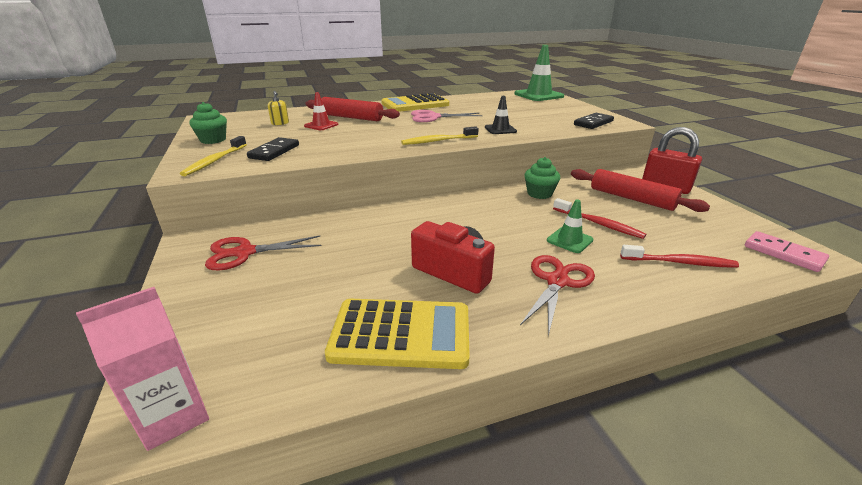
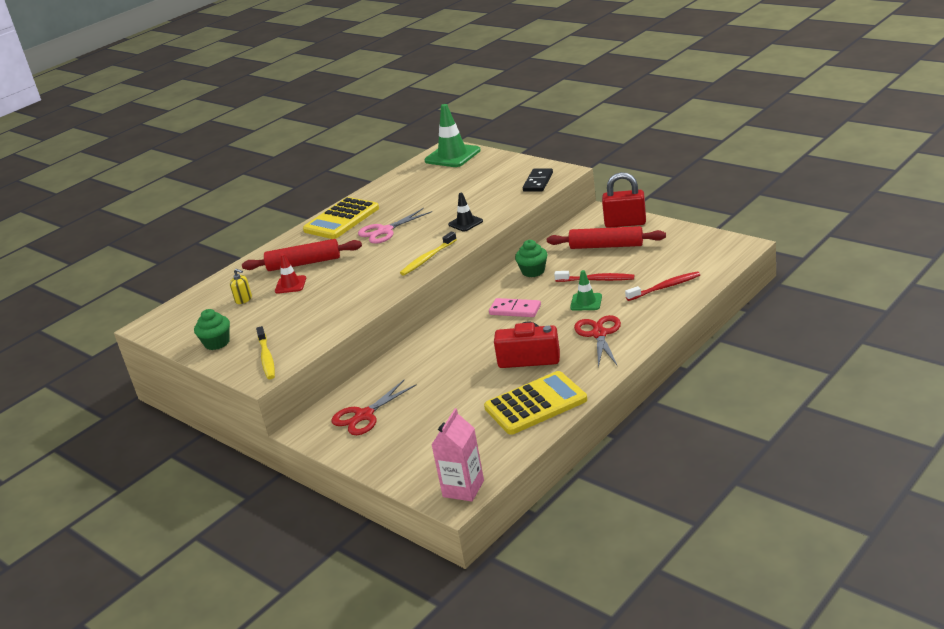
camera: 25 degrees left, 0 degrees up
(274, 151) = (301, 328): black domino -> none
(783, 253) = (723, 252): pink domino -> pink domino (515, 310)

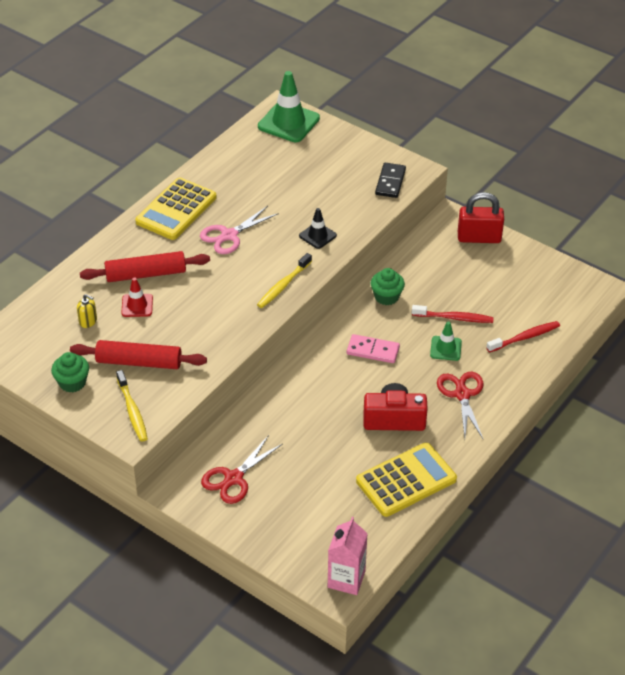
camera: 10 degrees left, 15 degrees up
(606, 246) = (461, 269): red rolling pin -> red rolling pin (139, 362)

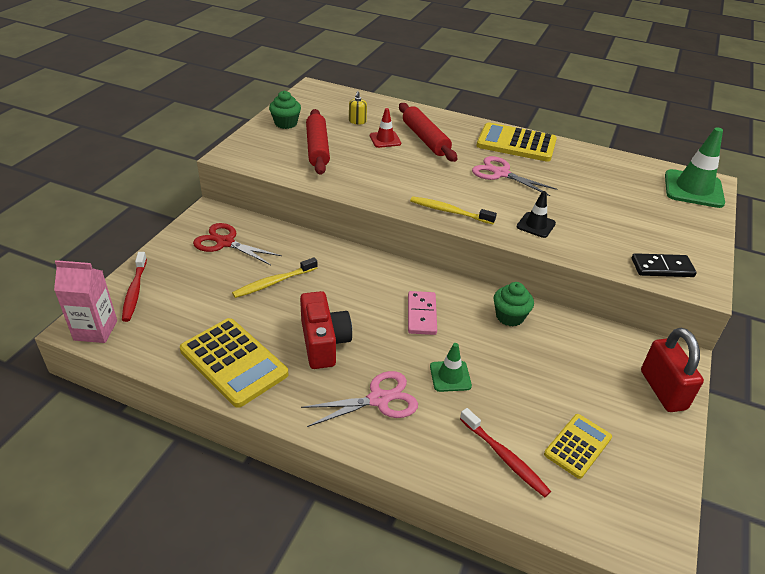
camera: 75 degrees right, 5 degrees down
(132, 411) = (259, 152): yellow toothbrush -> yellow toothbrush (274, 282)
(454, 318) = (505, 379): red toothbrush -> red toothbrush (135, 291)
(462, 394) = (378, 399): red scissors -> pink scissors
(520, 298) = (577, 446): none -> yellow calculator

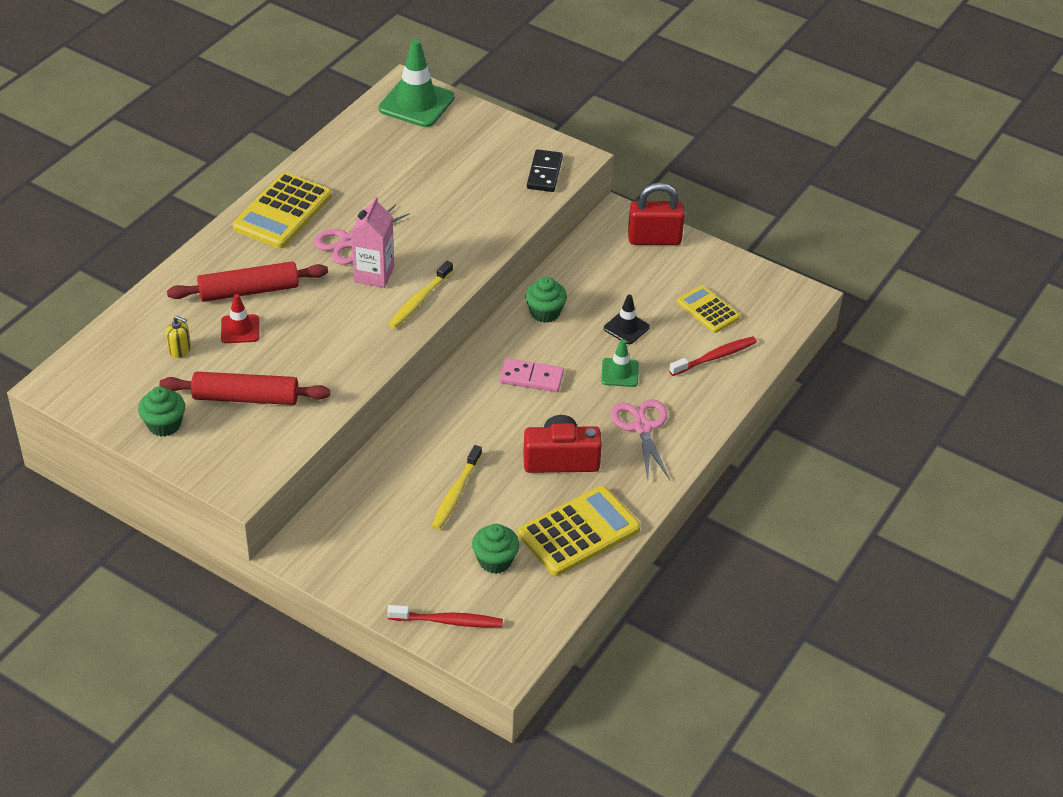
camera: 80 degrees left, 5 degrees up
(95, 330) = (511, 652): pink carton -> pink carton (374, 274)
(199, 311) = (495, 560): none -> green cupcake
(225, 243) = (368, 536): red scissors -> none
(274, 282) = (456, 493): yellow toothbrush -> yellow toothbrush turned 45 degrees clockwise
(536, 225) = (458, 240): black traffic cone -> black traffic cone (626, 328)

